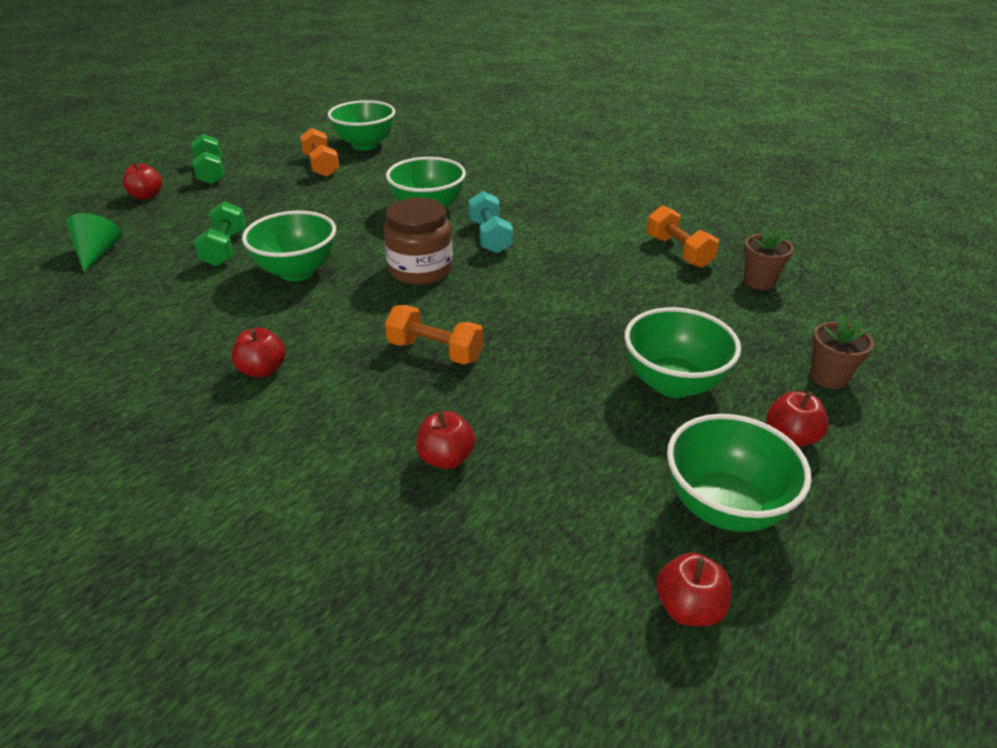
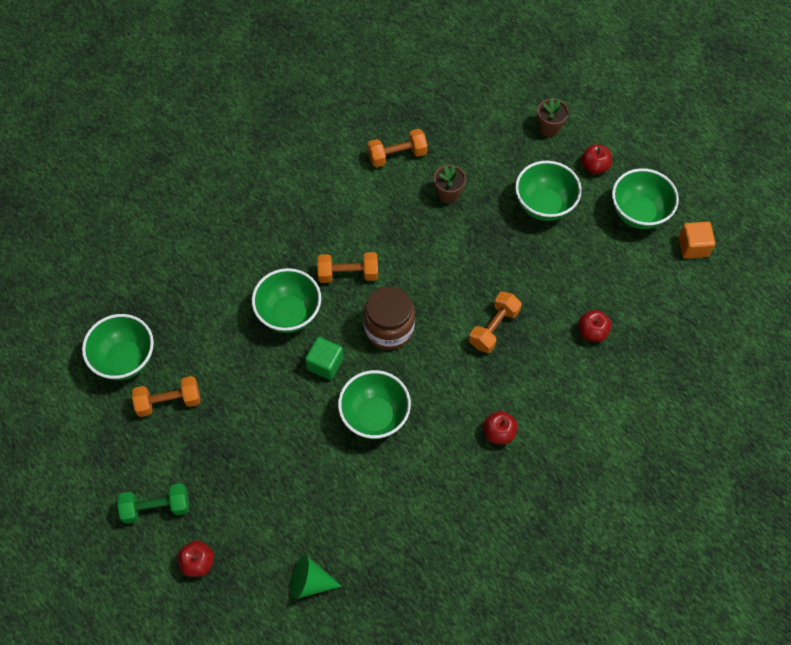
camera: 80 degrees left, 25 degrees up
(225, 249) = (325, 475): green dumbbell -> none
(367, 235) = (325, 364): none -> green cube
(489, 237) = (348, 274): turquoise dumbbell -> orange dumbbell
(688, 607) = (693, 246): red apple -> orange cube
(759, 281) = (445, 122): brown flower pot -> brown flower pot (448, 194)

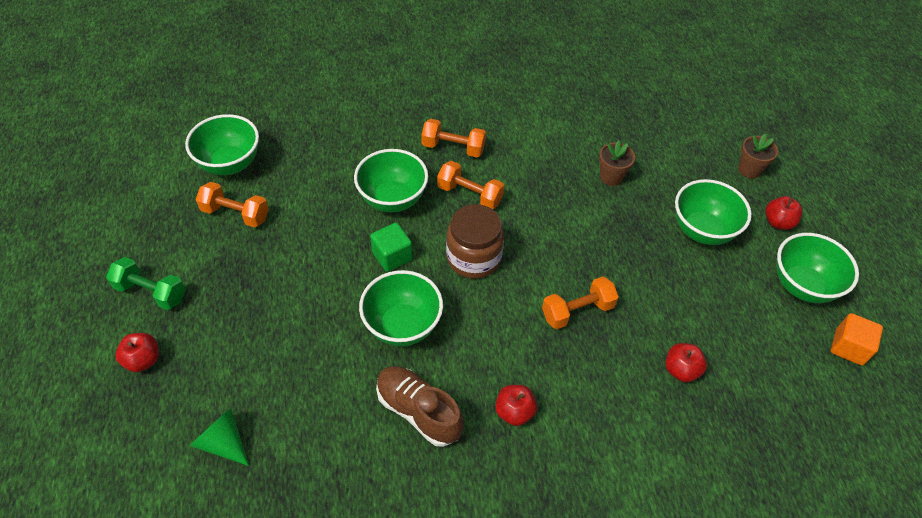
camera: 30 degrees right, 10 degrees down
(397, 155) = (584, 125): orange dumbbell -> orange dumbbell (453, 148)
(432, 473) = (418, 411): none -> brown shoe

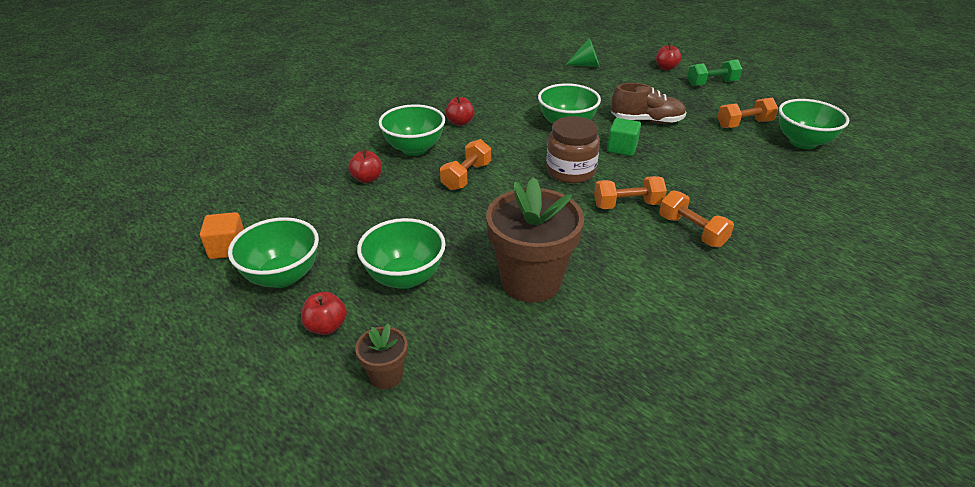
camera: 145 degrees right, 15 degrees down
(393, 199) = (673, 175): green bowl -> green bowl (414, 149)
(418, 411) = (512, 104): brown shoe -> brown shoe (646, 121)
(453, 148) = (692, 231): orange dumbbell -> orange dumbbell turned 75 degrees clockwise
(611, 177) = (531, 281): brown flower pot -> brown flower pot, size x2.13

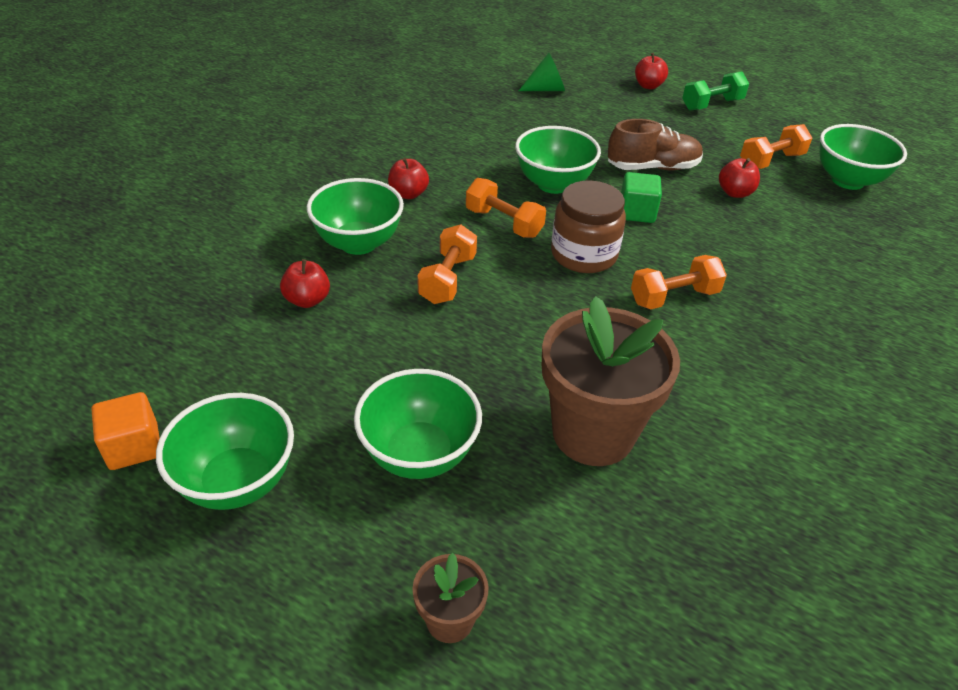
camera: 15 degrees left, 5 degrees up
(326, 326) = (334, 555): red apple -> red apple (735, 193)
(692, 231) = (766, 326): orange dumbbell -> orange dumbbell (504, 223)

